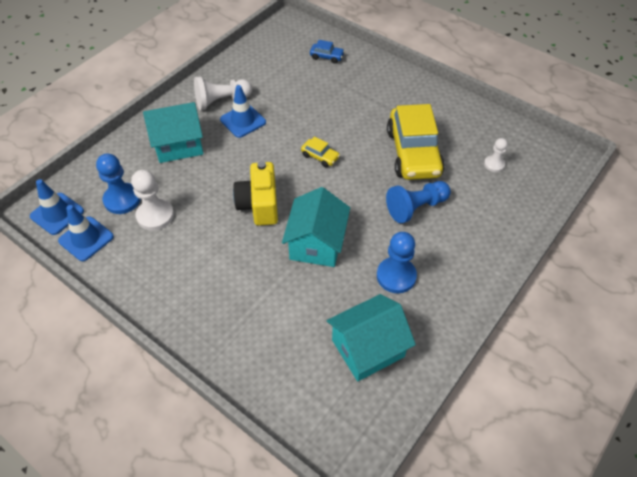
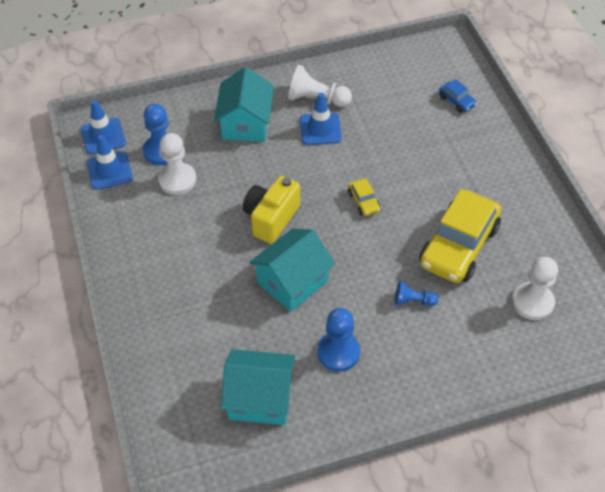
camera: 35 degrees right, 0 degrees up
(179, 144) = (246, 123): turquoise house -> turquoise house turned 75 degrees clockwise
(416, 207) = (413, 301): blue pawn -> blue pawn, size x0.59
(494, 164) = (532, 302): white pawn -> white pawn, size x1.71

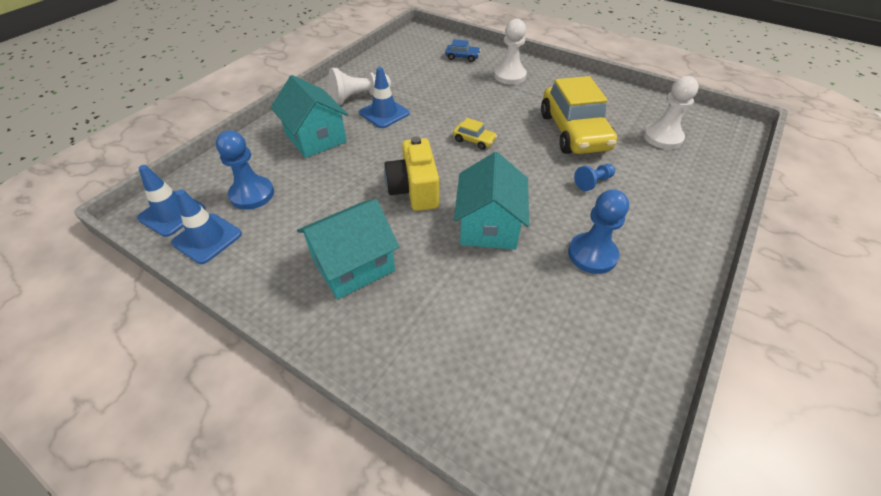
camera: 40 degrees left, 5 degrees down
(177, 180) = (292, 208): white pawn -> white pawn (510, 76)
(260, 398) = (582, 343): turquoise house -> turquoise house (353, 265)

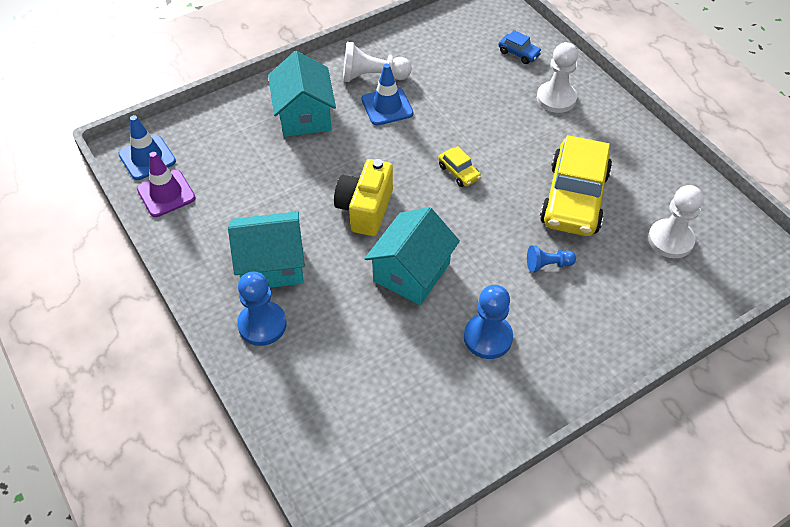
camera: 25 degrees right, 5 degrees up
(207, 238) = (166, 193): blue traffic cone -> purple traffic cone
(252, 194) = (219, 161): blue pawn -> blue pawn (262, 324)

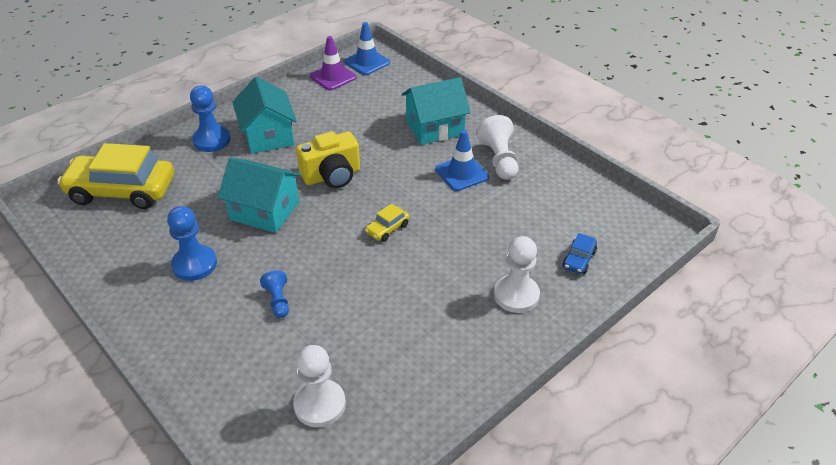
camera: 80 degrees right, 10 degrees down
(365, 209) = (332, 176): yellow camera -> yellow camera turned 150 degrees clockwise
(574, 198) = (368, 317): yellow car -> yellow car (122, 191)

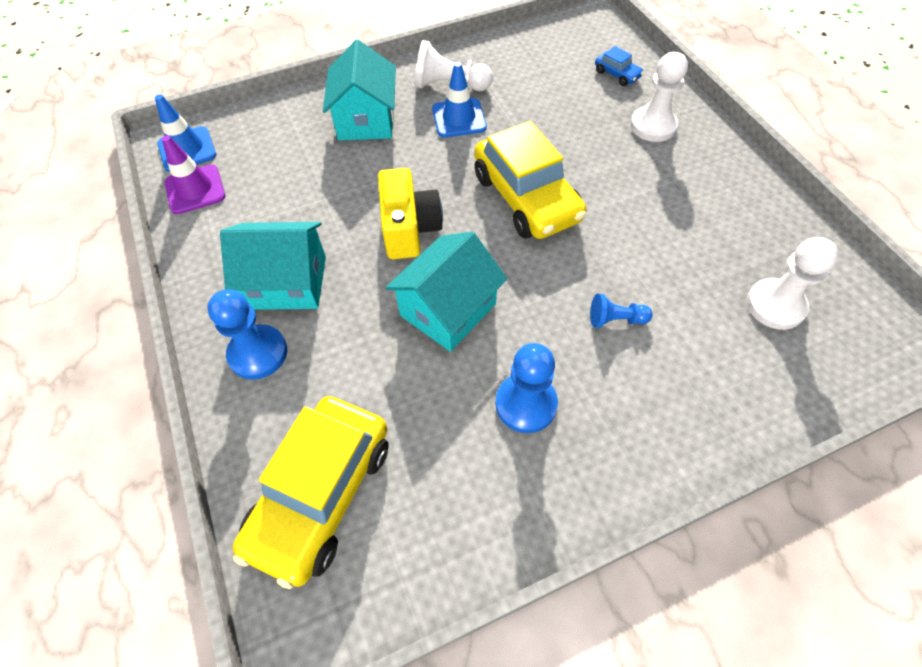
camera: 70 degrees left, 15 degrees up
(387, 229) = (526, 198): yellow car -> yellow car, size x2.37

